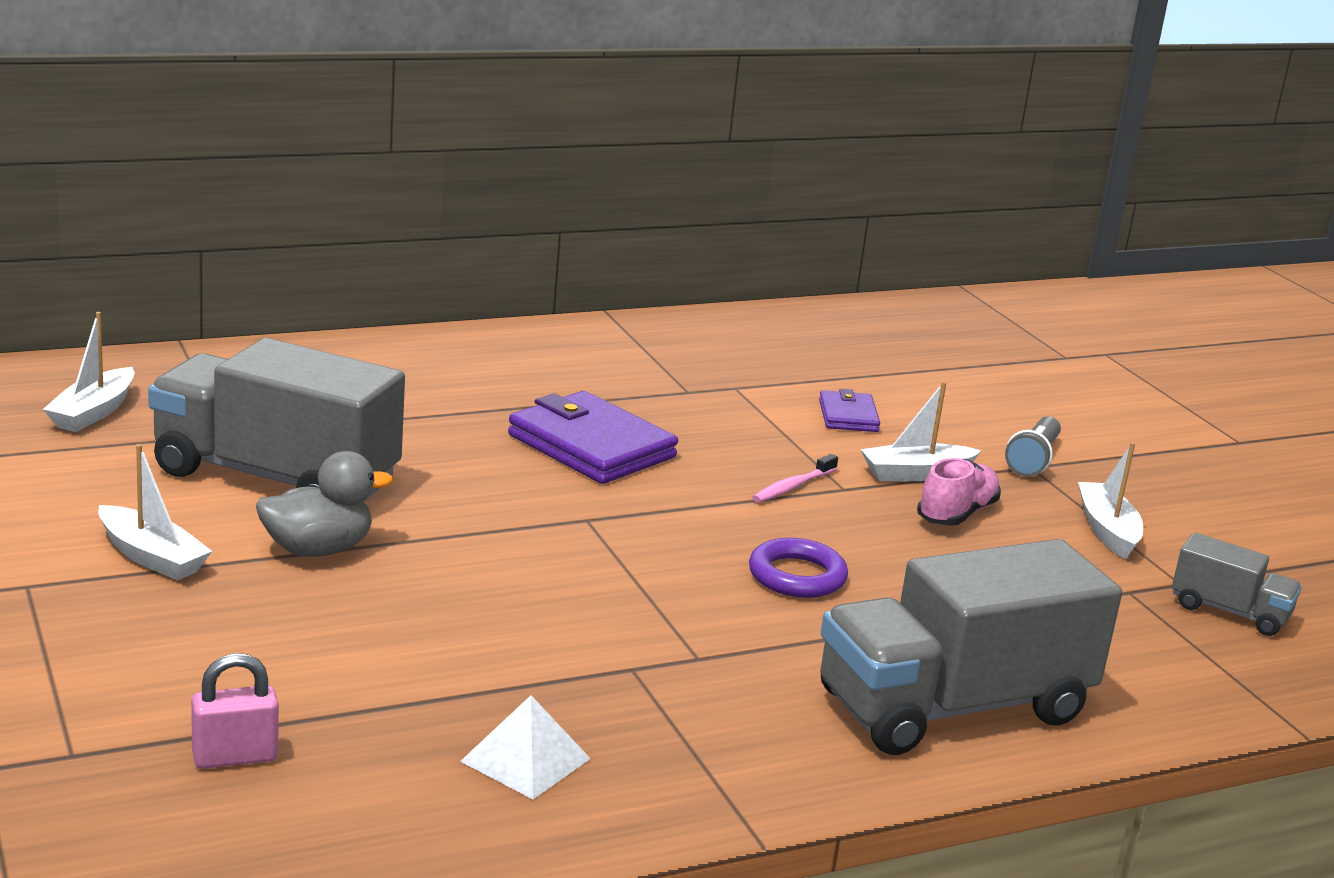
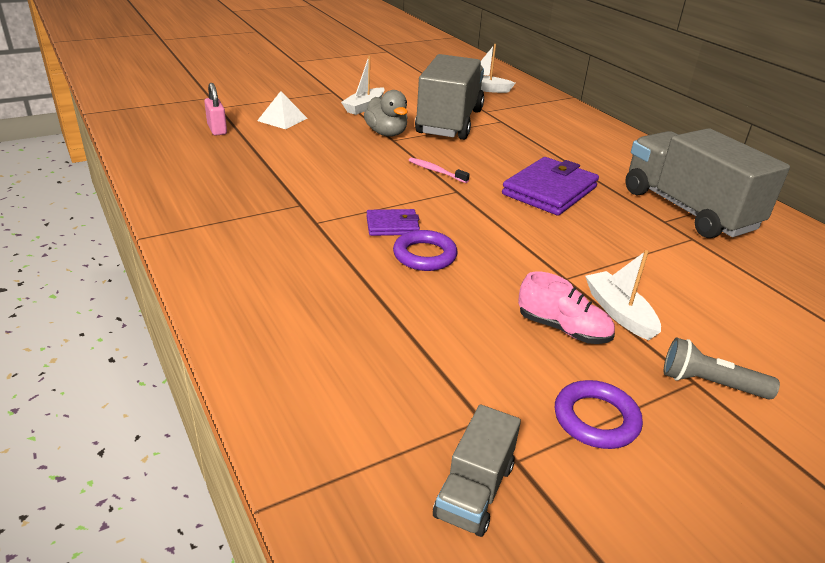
camera: 85 degrees right, 10 degrees up
(525, 759) = (215, 181): white pyramid -> white pyramid (282, 119)
(792, 487) = (551, 257): pink toothbrush -> pink toothbrush (436, 171)
(848, 416) = (695, 285): purple wallet -> purple wallet (392, 225)
(953, 707) = (276, 307): grey truck -> grey truck (687, 210)
(1107, 530) = (596, 419): white boat -> purple ring

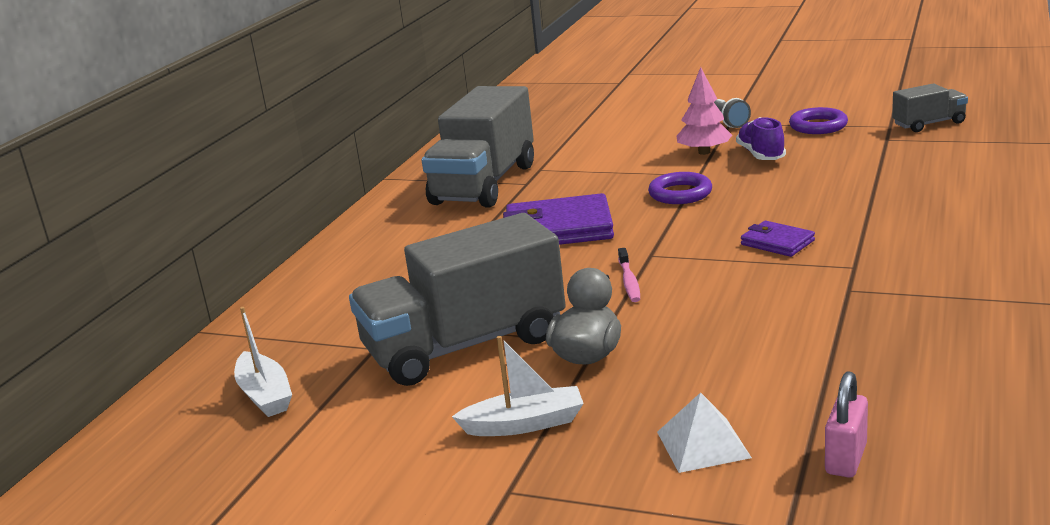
camera: 125 degrees left, 10 degrees down
(424, 255) = (786, 214): purple ring -> purple ring (680, 193)
(563, 329) = (761, 155): pink shoe -> purple shoe
(619, 312) = (704, 152): white boat -> pink tree

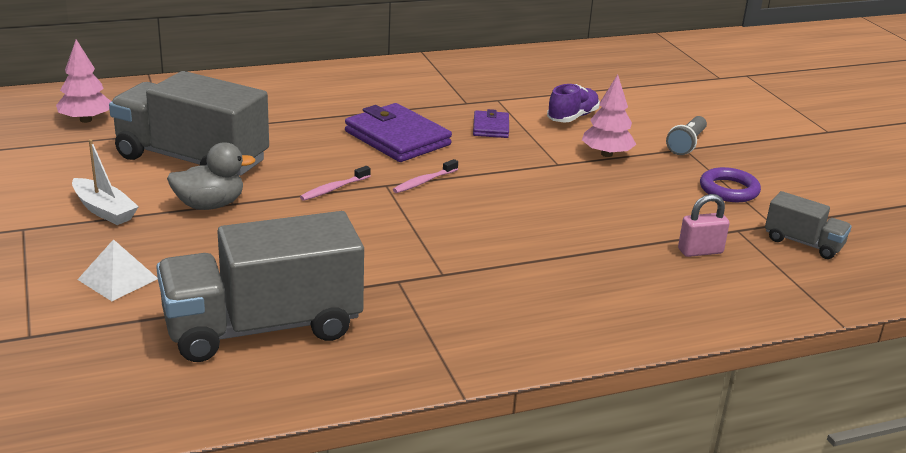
camera: 45 degrees right, 5 degrees up
(265, 395) = (86, 120): white boat -> pink tree
(484, 184) = (448, 88): grey truck -> grey truck (263, 327)
(665, 236) = (424, 182): none -> pink toothbrush
(680, 193) = (510, 166): purple ring -> none
(761, 155) = (629, 180): purple shoe -> purple shoe (572, 117)
(777, 242) = (457, 230): purple wallet -> purple wallet (490, 127)
(846, 459) = (131, 338): pink padlock -> pink padlock (700, 251)

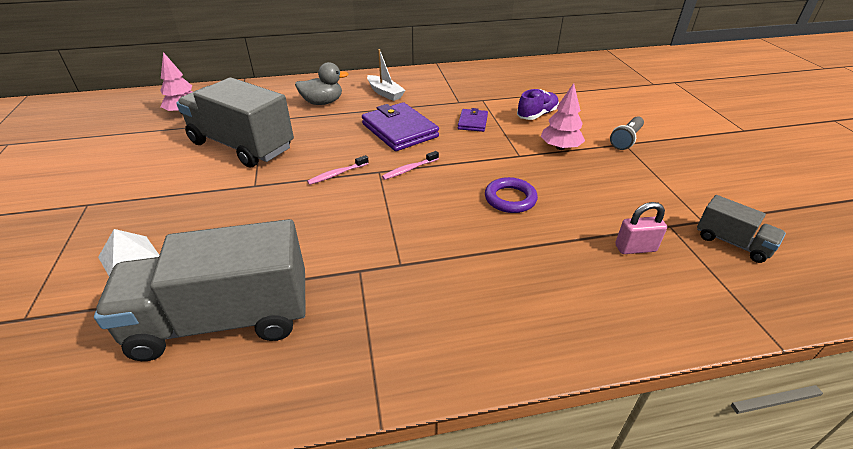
camera: 10 degrees right, 10 degrees up
(104, 210) = (156, 189): white boat -> white boat (385, 93)
(210, 205) = (236, 186): grey duck -> grey duck (322, 102)
(729, 190) = (661, 184): purple ring -> purple ring (510, 199)

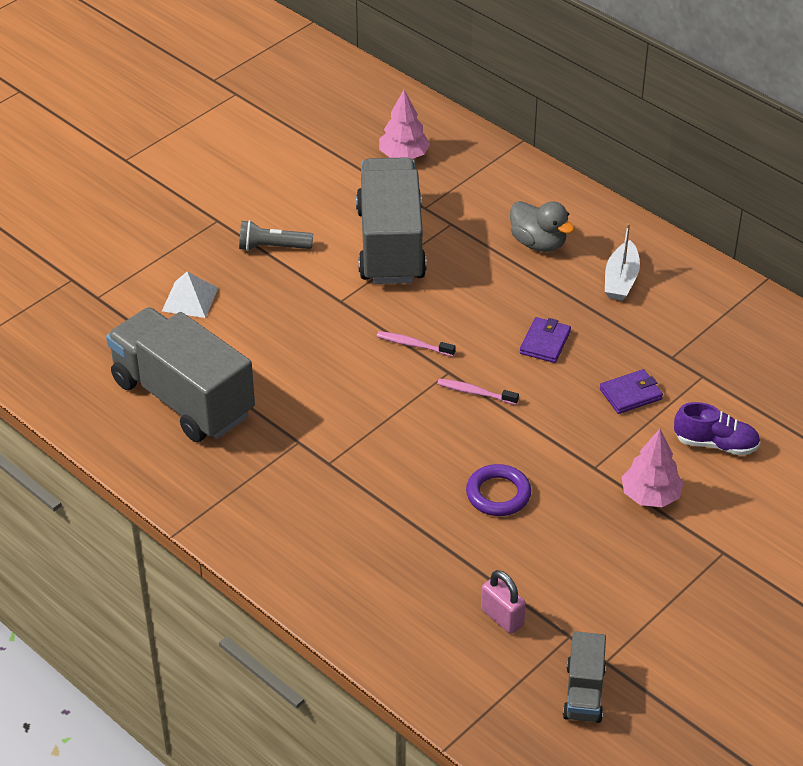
camera: 55 degrees right, 5 degrees up
(399, 130) = (545, 342): purple wallet -> purple wallet, size x0.53
(626, 140) = (735, 551): grey flashlight -> grey flashlight (272, 247)

